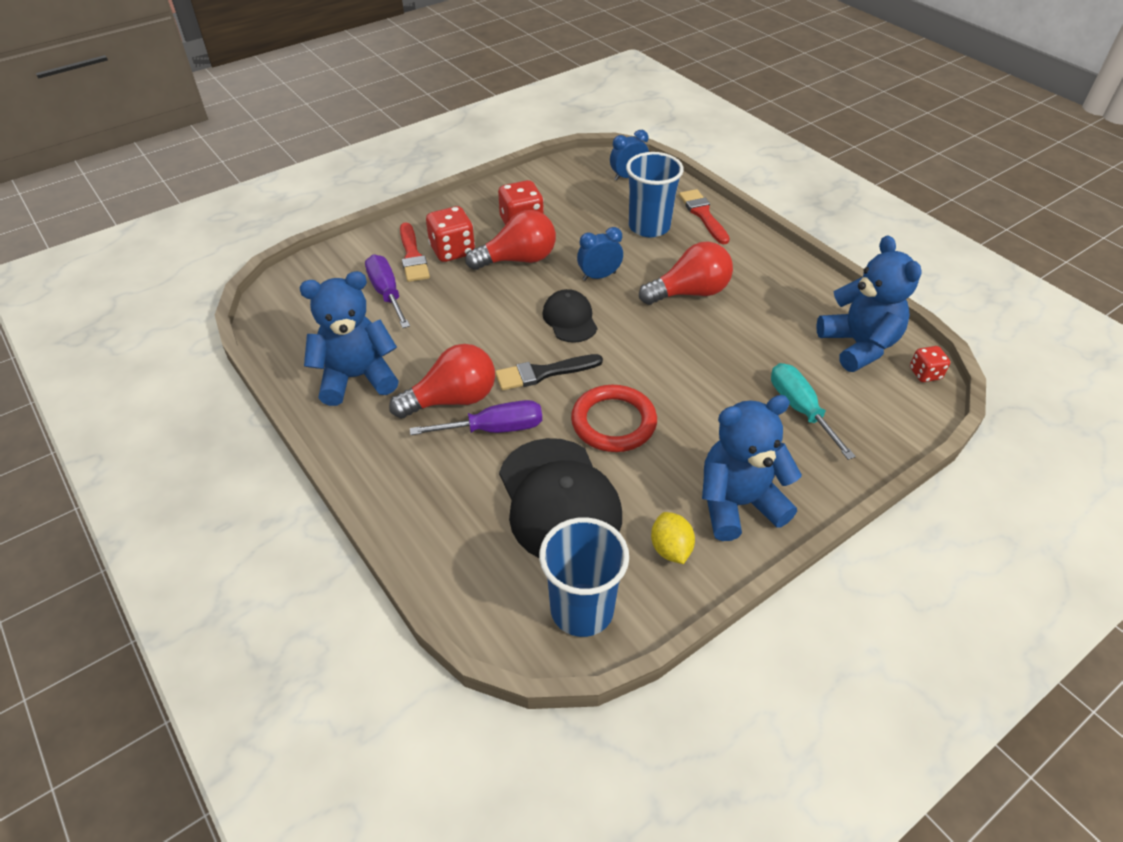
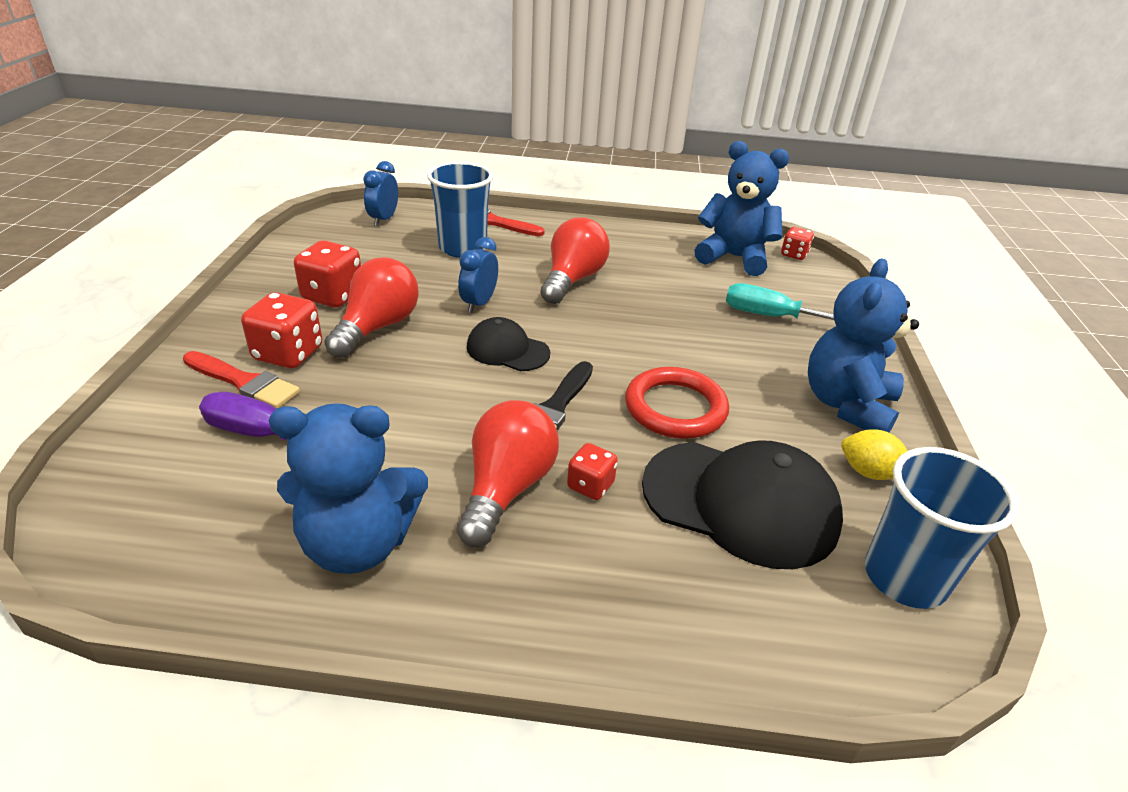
camera: 50 degrees left, 10 degrees down
(357, 377) = (358, 544): blue teddy bear -> blue teddy bear turned 120 degrees counterclockwise
(494, 429) = (590, 485): purple screwdriver -> red dice

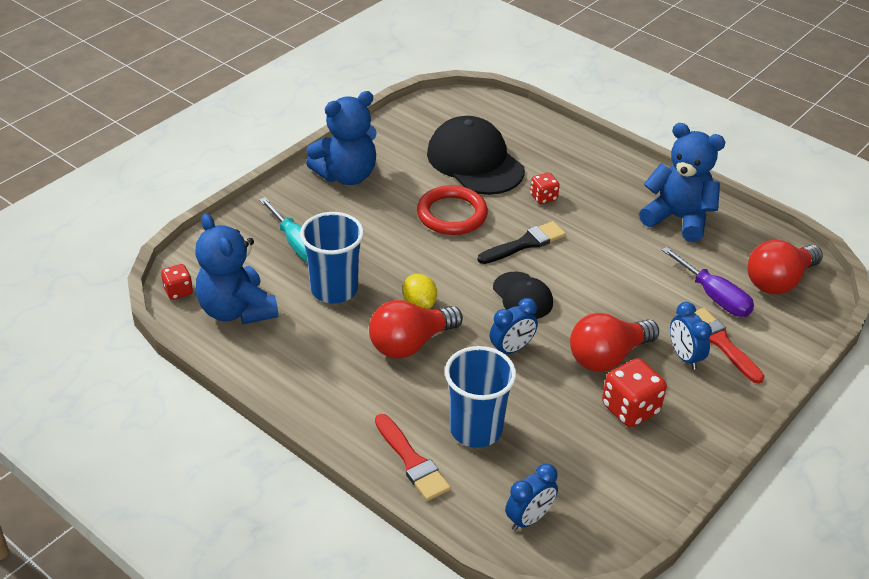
camera: 145 degrees left, 5 degrees up
(288, 354) = (684, 357): red dice -> blue clock
(506, 489) = (589, 213): red light bulb -> red light bulb (778, 281)
(869, 472) = (390, 146): yellow lemon -> yellow lemon (419, 303)
(904, 578) = (439, 113): blue cup -> blue cup (334, 289)

